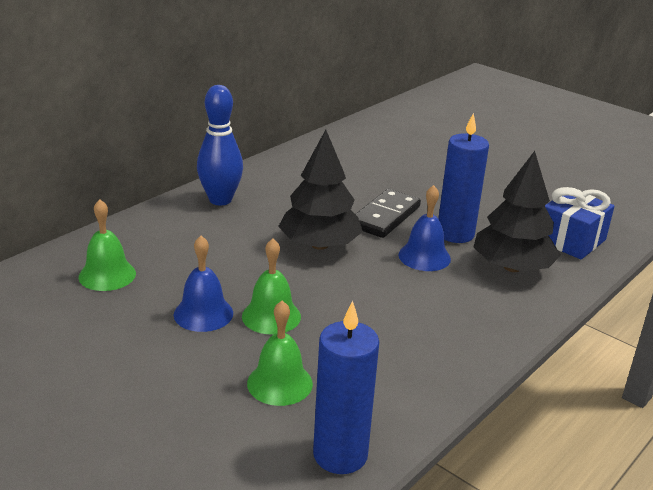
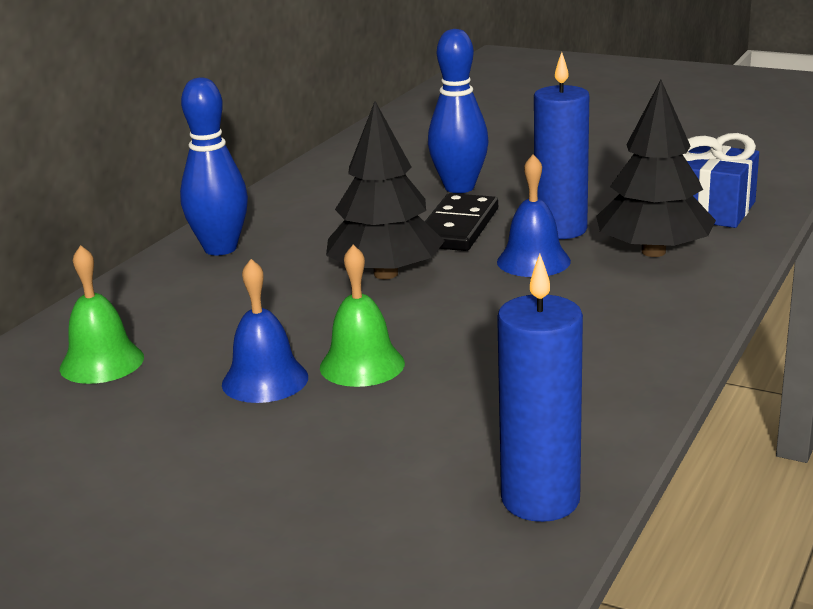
camera: 10 degrees left, 5 degrees down
(279, 383) = (414, 437): green bell -> none
(401, 183) = (459, 187): none -> blue bowling pin

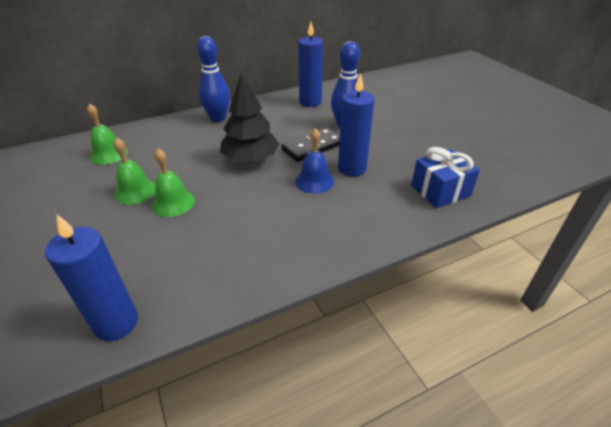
camera: 35 degrees right, 15 degrees up
(265, 380) = (135, 191): blue bell -> green bell
(348, 178) = (310, 102): none -> blue candle
(653, 252) = (374, 203): black tree -> none

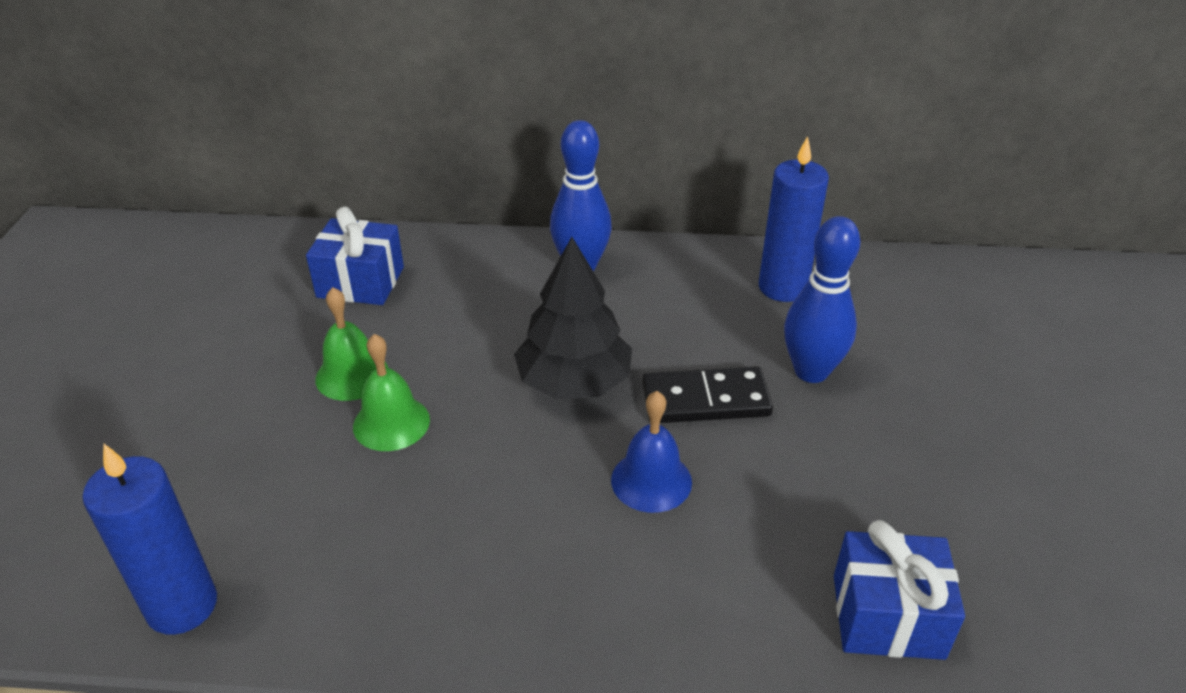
camera: 30 degrees right, 0 degrees up
(109, 154) = (360, 282): green bell -> blue gift
(352, 168) = (745, 482): blue candle -> none

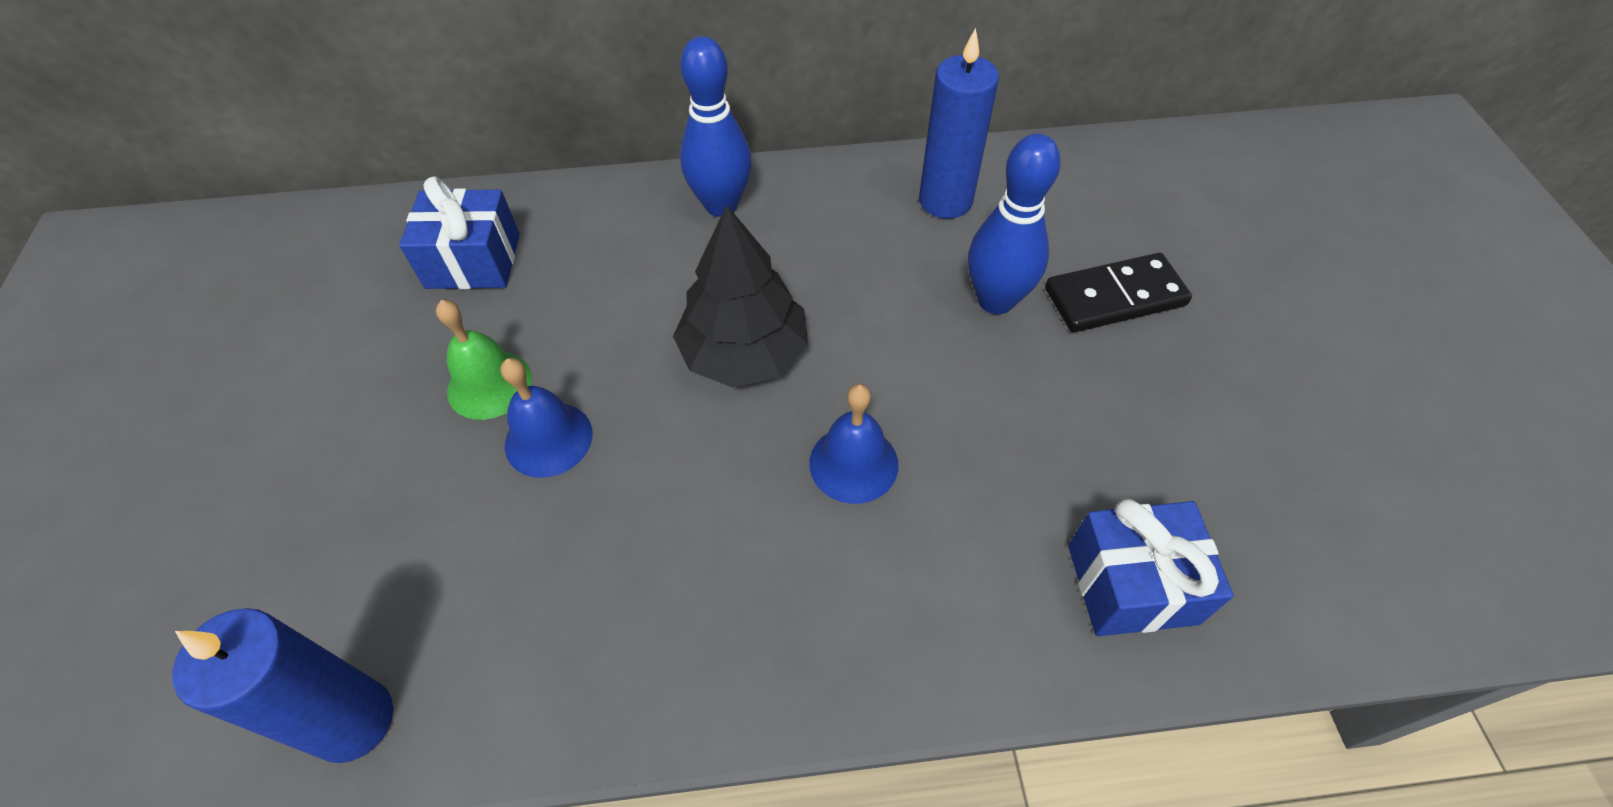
camera: 10 degrees left, 15 degrees up
(391, 423) = (548, 439): green bell -> blue bell
(705, 399) = (891, 353): black domino -> black domino (1114, 297)

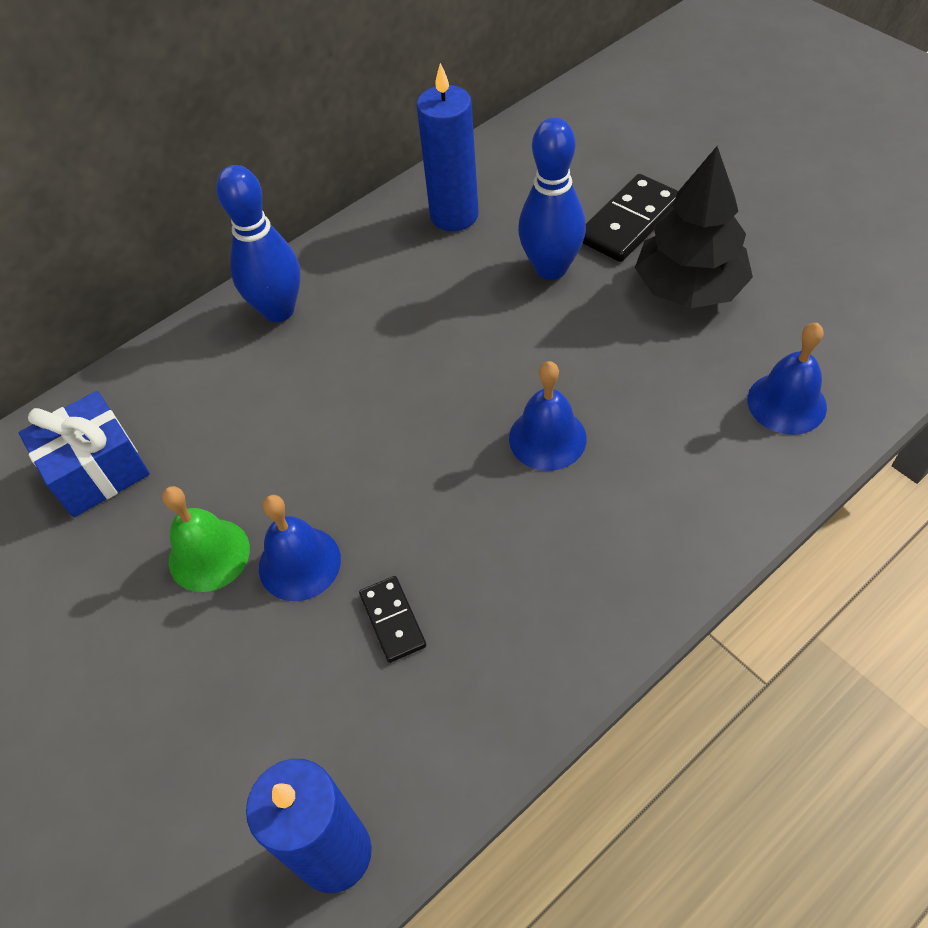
camera: 30 degrees left, 0 degrees up
(575, 544) = (392, 620): none -> black domino
(744, 353) = (399, 410): black tree -> black tree (689, 287)
(1132, 584) = (786, 403): blue gift -> blue bell

